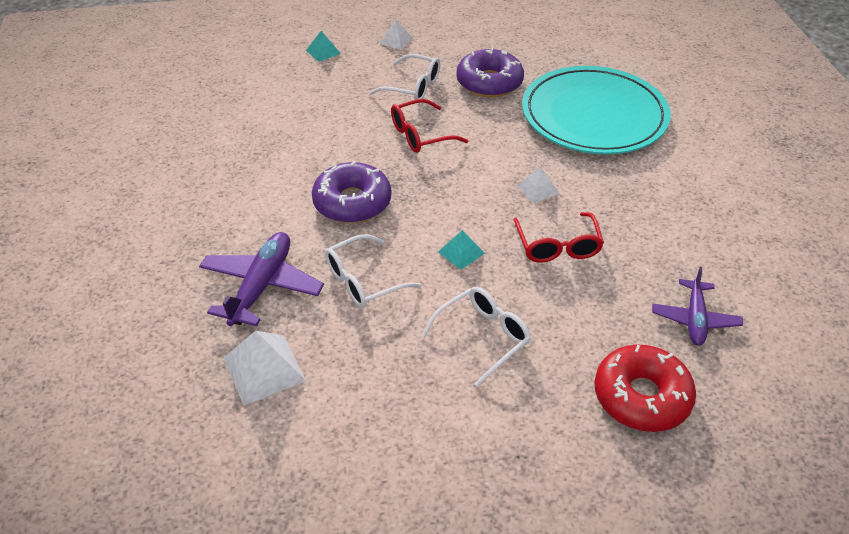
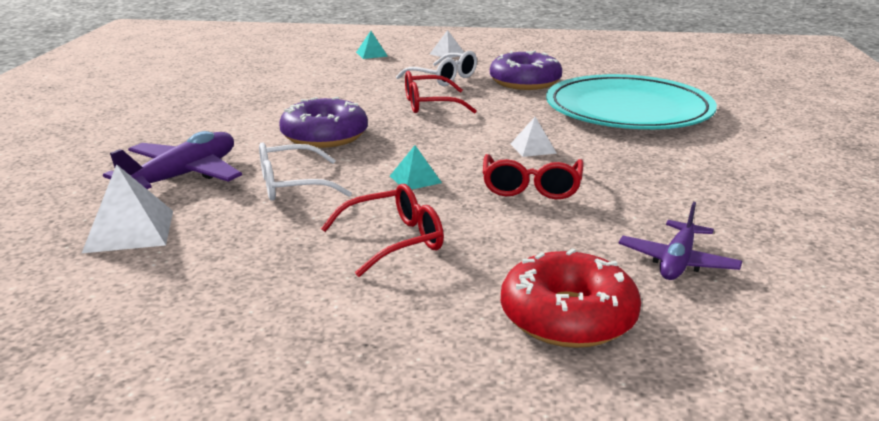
camera: 15 degrees right, 20 degrees down
(483, 337) = (394, 241): white glasses -> red glasses

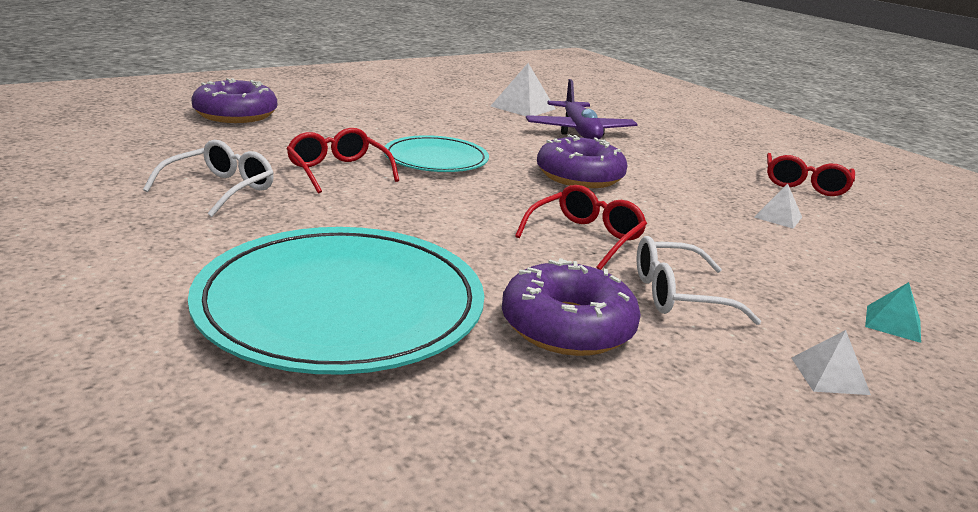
camera: 135 degrees right, 0 degrees up
(291, 185) = (505, 139): white glasses -> white glasses (220, 189)
(394, 241) = (379, 126): red glasses -> red glasses (805, 185)
(415, 179) = (436, 159): turquoise pyramid -> turquoise plate
(533, 148) = (386, 208): white pyramid -> white pyramid (778, 217)
(568, 317) = (235, 115): red donut -> purple donut
(677, 262) = (181, 146): purple plane -> none

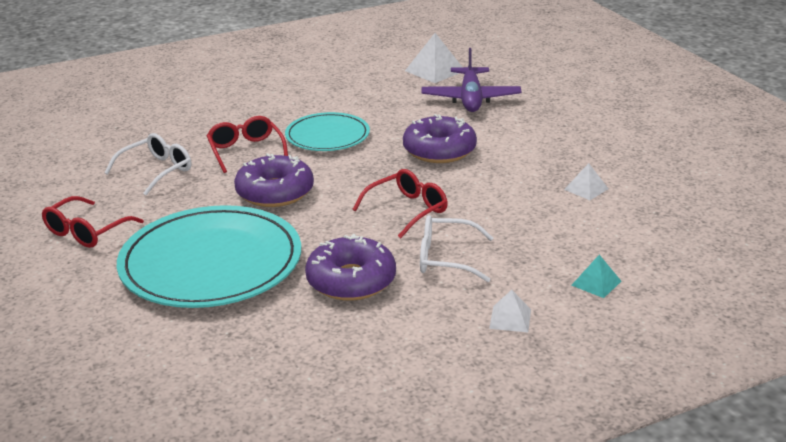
camera: 15 degrees right, 5 degrees up
(235, 115) = (184, 94): purple donut -> purple donut (275, 192)
(805, 185) = (642, 154): red glasses -> red glasses (86, 232)

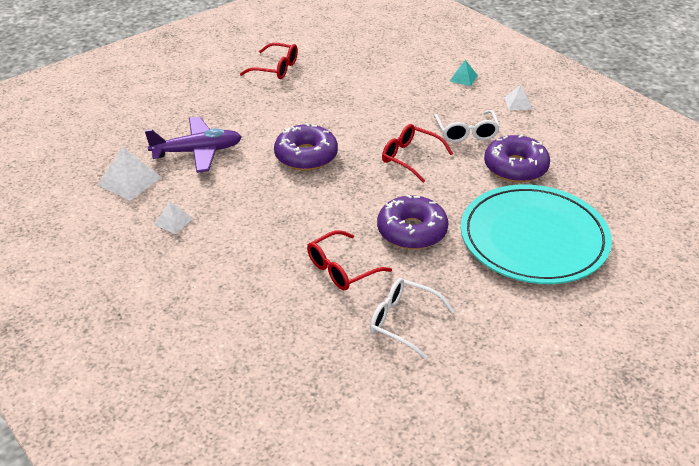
camera: 105 degrees left, 10 degrees up
(86, 232) = (532, 331): red glasses -> red glasses (276, 68)
(327, 136) = (295, 223): turquoise plate -> none
(586, 189) = (347, 87): white pyramid -> white pyramid (173, 221)

